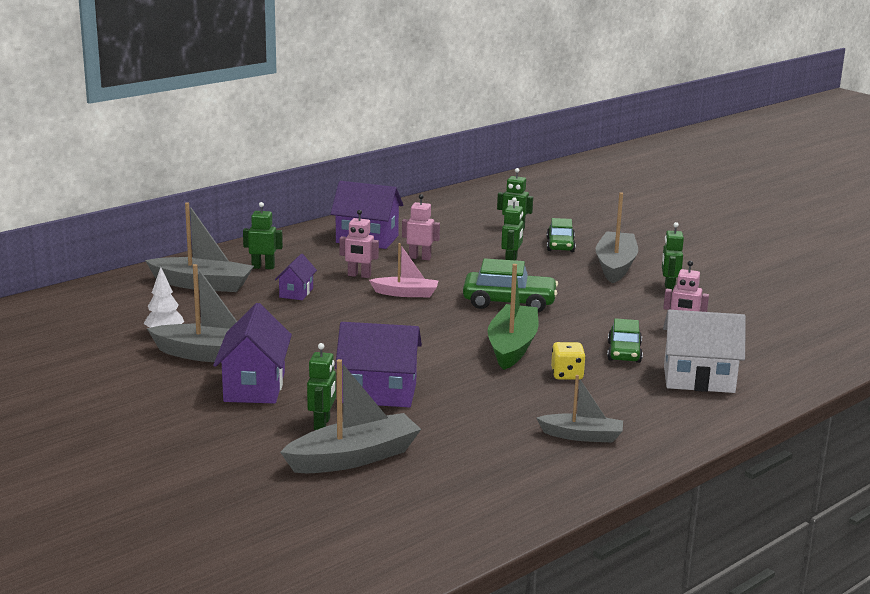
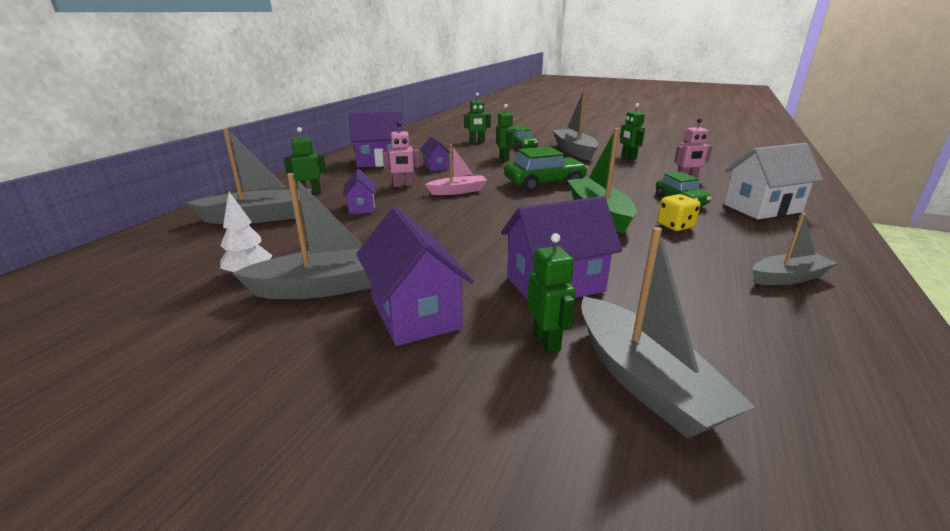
camera: 25 degrees left, 5 degrees up
(354, 458) = (645, 381): grey boat -> grey boat turned 120 degrees clockwise
(420, 258) = (436, 166): pink robot -> purple house

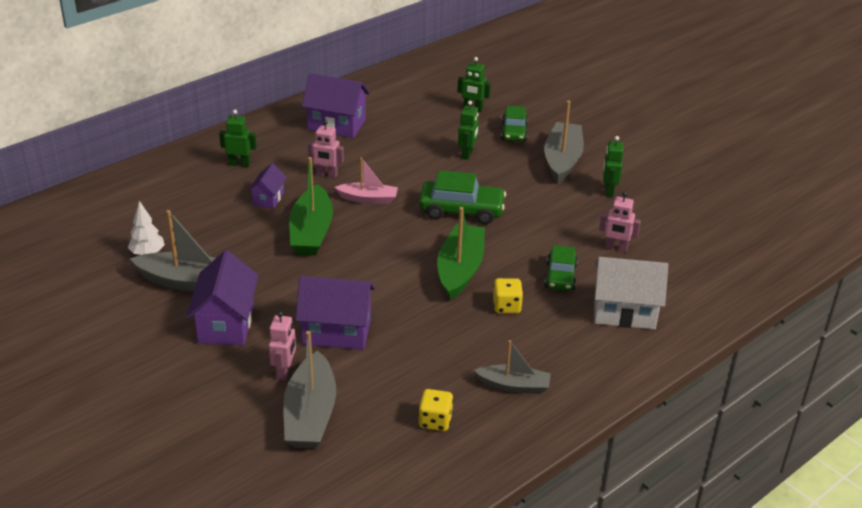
camera: 25 degrees right, 10 degrees up
(259, 217) = (183, 188): grey boat -> none
(430, 219) = (311, 232): none -> green boat
(436, 166) = (383, 150): purple house -> none
(547, 341) = (284, 371): green robot -> pink robot
(784, 334) = (435, 421): none -> yellow dice

